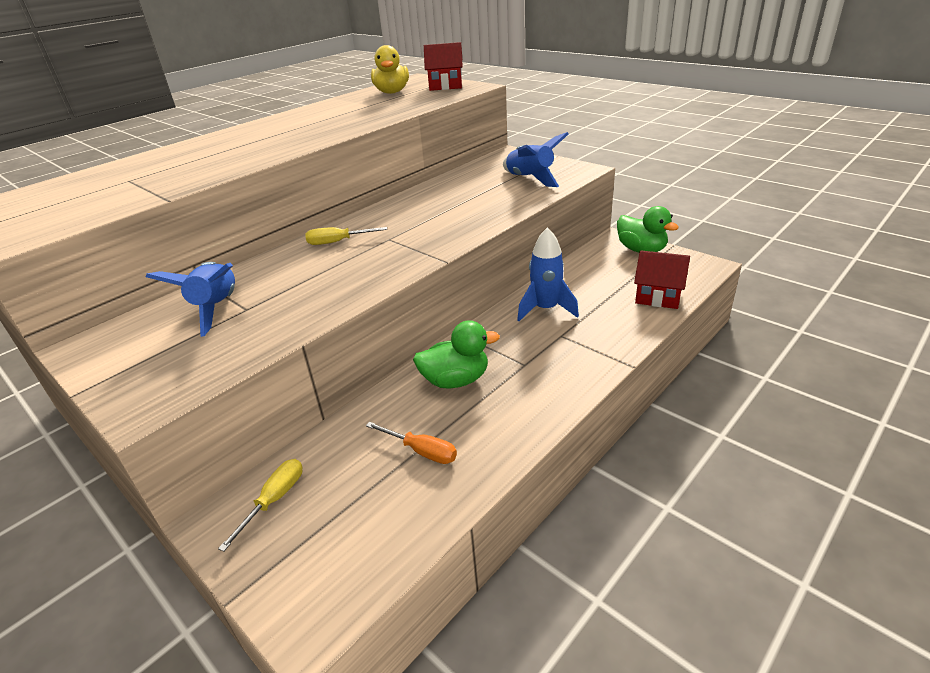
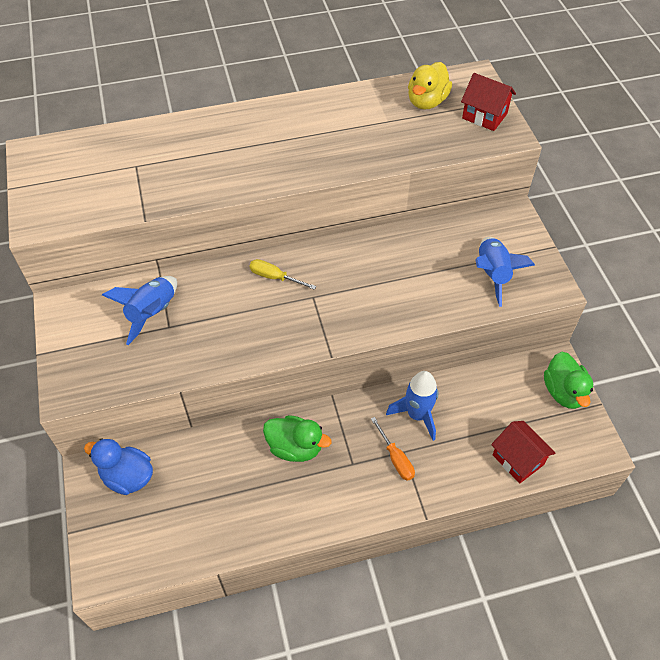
camera: 30 degrees right, 20 degrees up
(274, 500) = (127, 476): yellow screwdriver -> blue duck
(421, 451) = (230, 496): orange screwdriver -> orange screwdriver (395, 458)

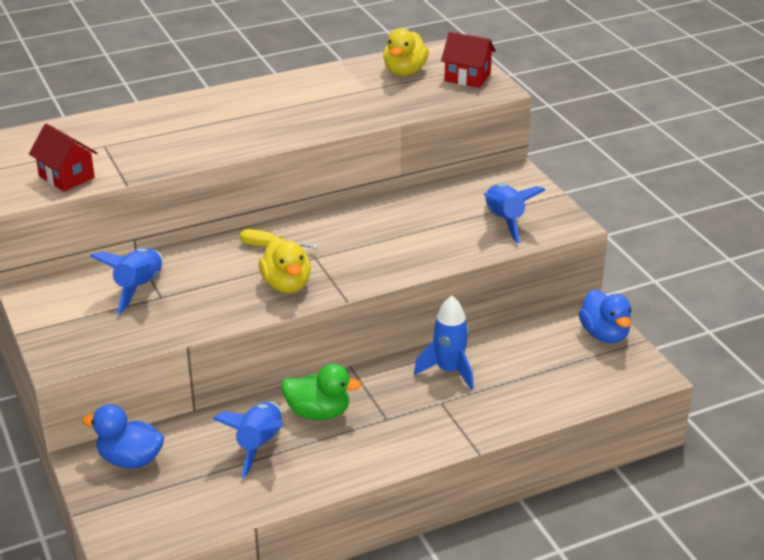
camera: 10 degrees left, 20 degrees down
(237, 477) = (259, 445): none -> blue rocket
(281, 328) = (286, 285): none -> yellow duck
(395, 458) = (433, 408): orange screwdriver -> none
(518, 459) = (567, 394): red house -> red house (67, 177)
(563, 392) = (604, 334): green duck -> blue duck

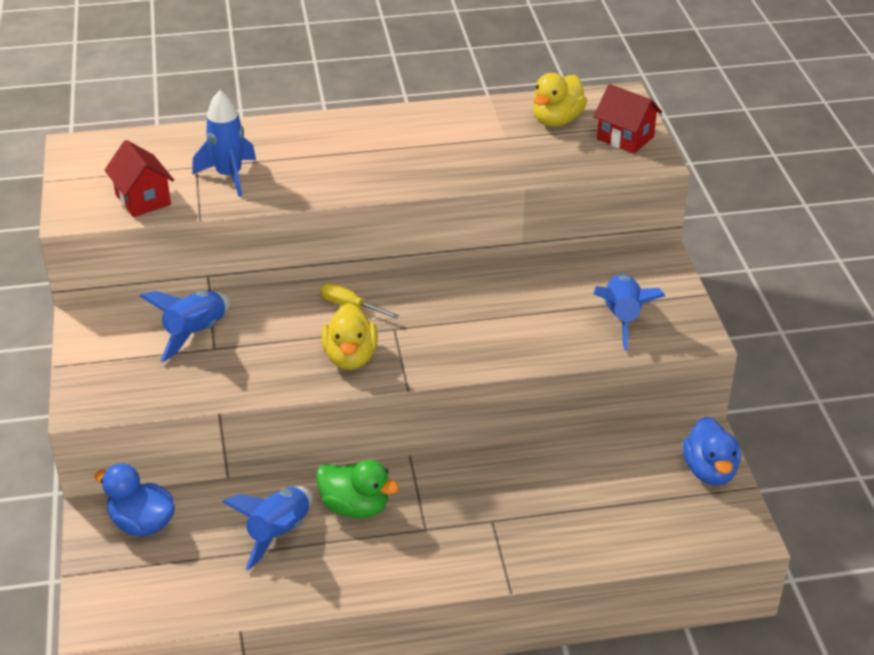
camera: 15 degrees right, 5 degrees up
(449, 371) = (515, 483): blue rocket -> blue rocket (229, 176)

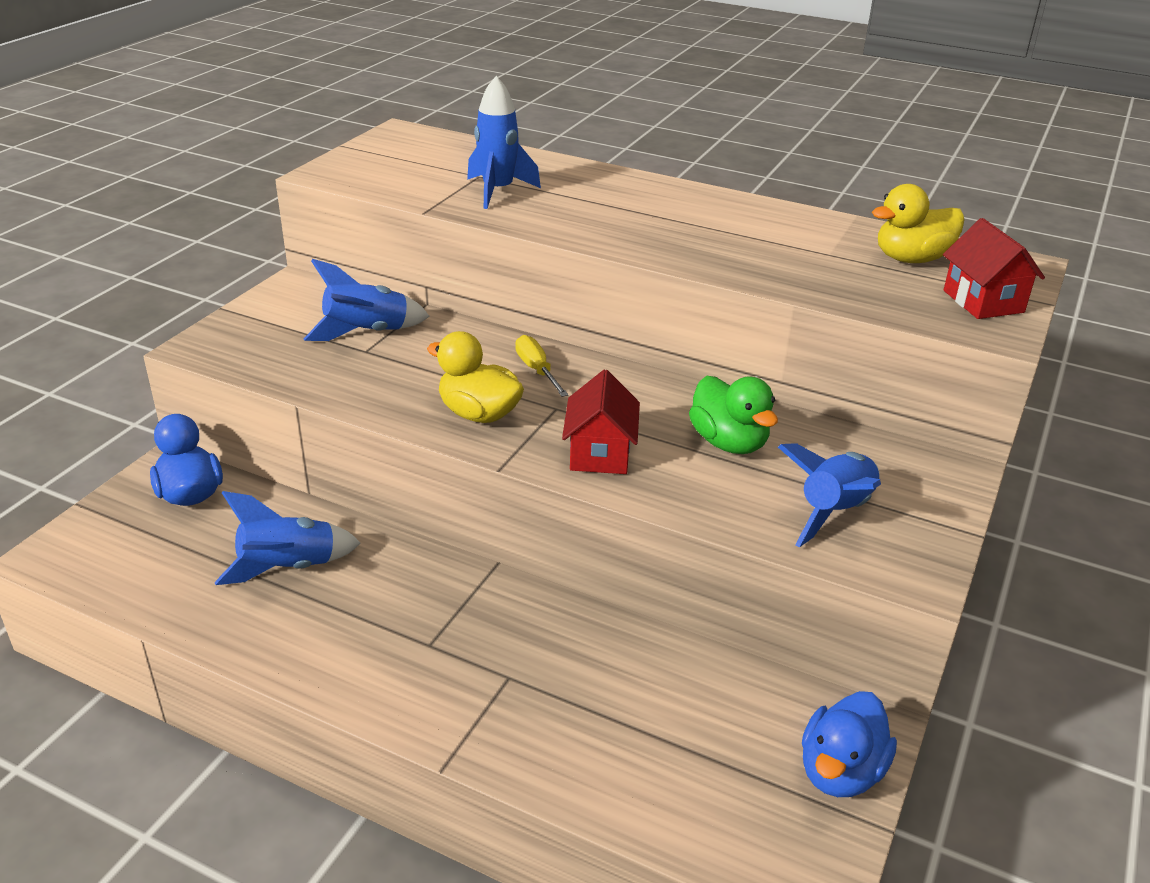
camera: 35 degrees right, 5 degrees down
(143, 199) = (397, 182): red house -> red house (600, 453)
(350, 357) = (479, 414): yellow duck -> yellow duck turned 90 degrees clockwise
(355, 507) = (387, 583): green duck -> green duck (729, 442)

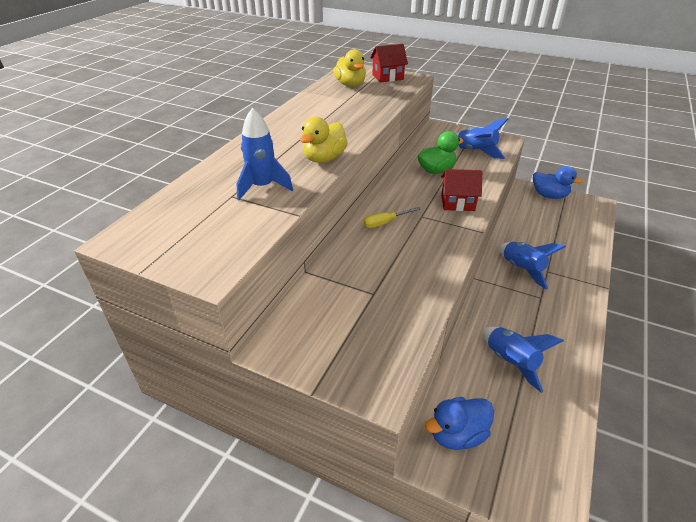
camera: 90 degrees left, 5 degrees up
(366, 332) = (349, 296): blue rocket -> blue rocket (522, 269)
(479, 414) = (435, 241): yellow duck -> yellow duck (324, 158)

